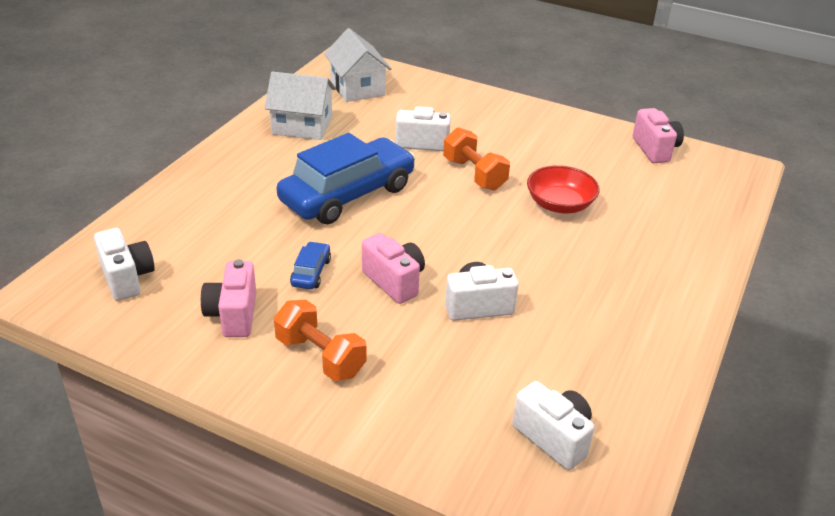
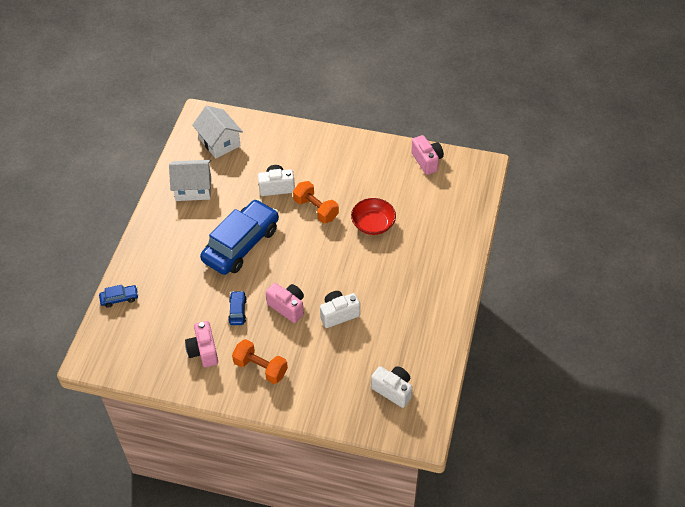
camera: 10 degrees left, 15 degrees up
(127, 278) = (133, 339): white camera -> none
(134, 225) = (119, 298): none -> blue car

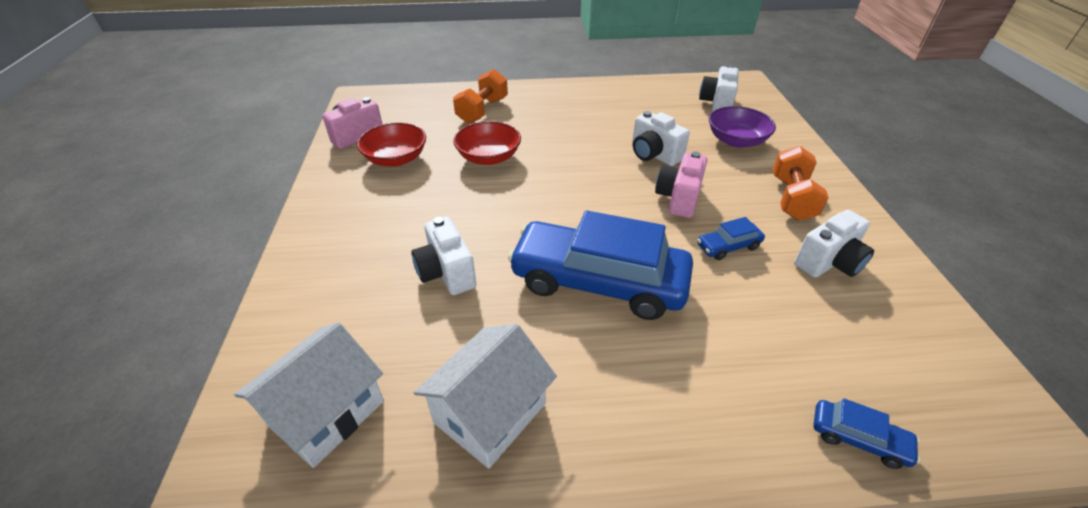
camera: 110 degrees left, 10 degrees down
(119, 298) = (858, 439): blue car -> blue car turned 150 degrees clockwise
(193, 188) = (490, 413): white house -> white house turned 60 degrees clockwise
(203, 351) = (829, 263): pink camera -> white camera
(316, 209) = (481, 214): orange dumbbell -> orange dumbbell (482, 110)
(335, 374) = (736, 140): none -> purple bowl
(390, 178) = (396, 159): none -> red bowl

